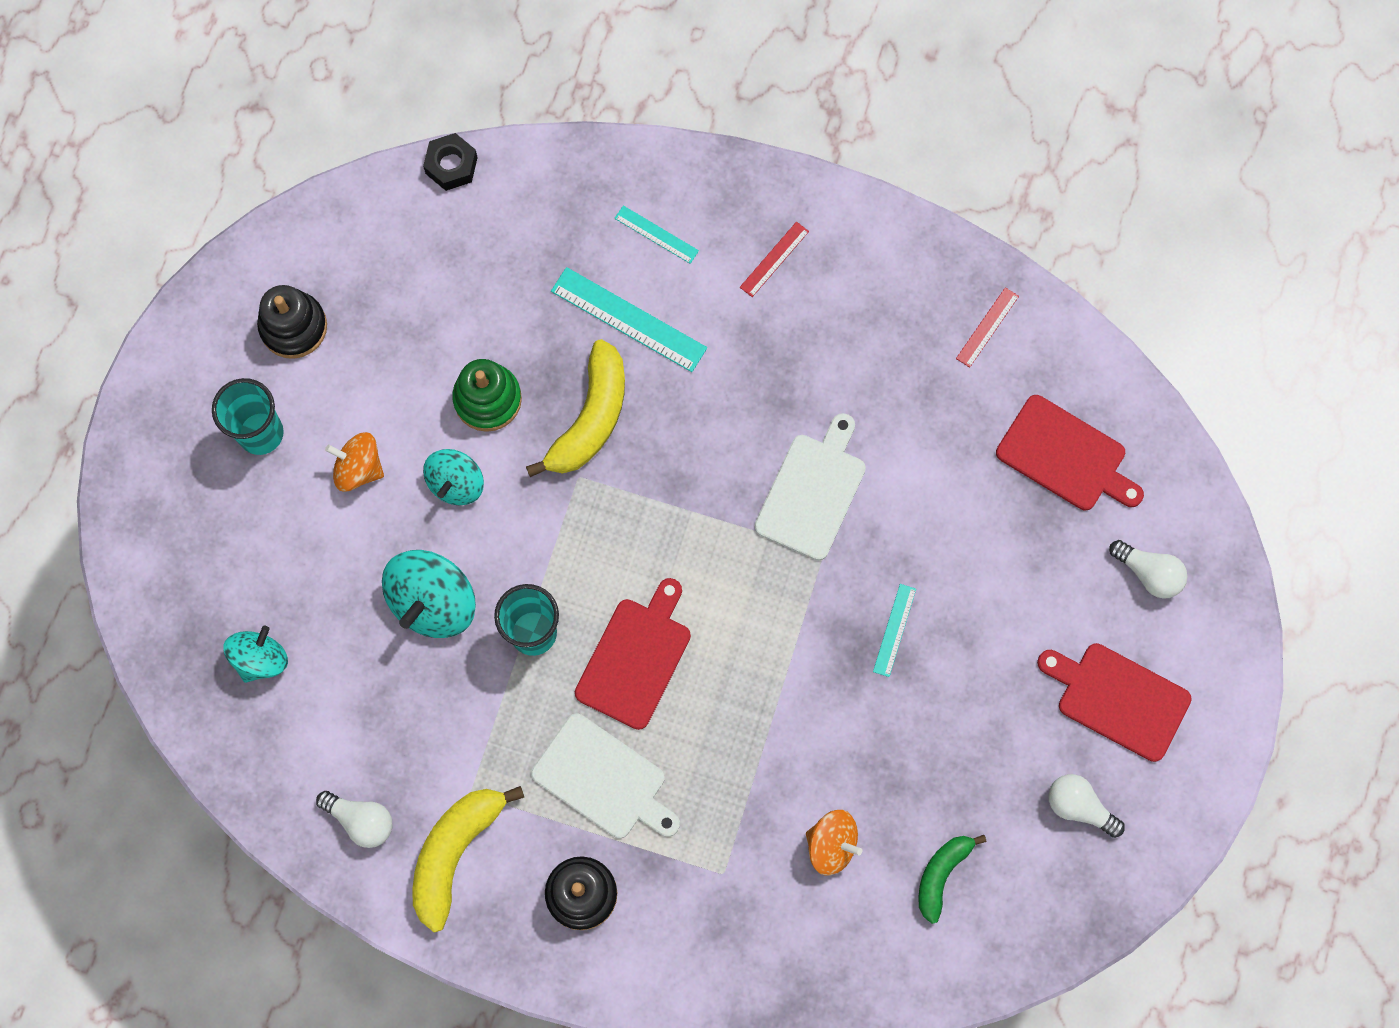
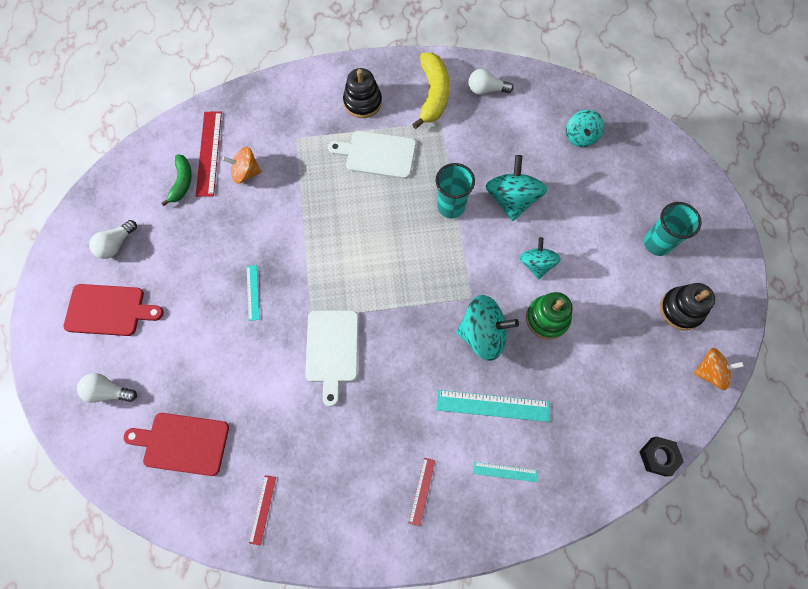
camera: 155 degrees right, 5 degrees down
(359, 468) = (593, 248): orange spinning top -> orange spinning top (710, 372)
(590, 418) = (482, 334): yellow banana -> turquoise spinning top
(636, 658) = (390, 217): red cutting board -> none
(879, 912) = (209, 153): none -> red ruler
(1079, 806) = (116, 244): white light bulb -> white light bulb turned 120 degrees clockwise

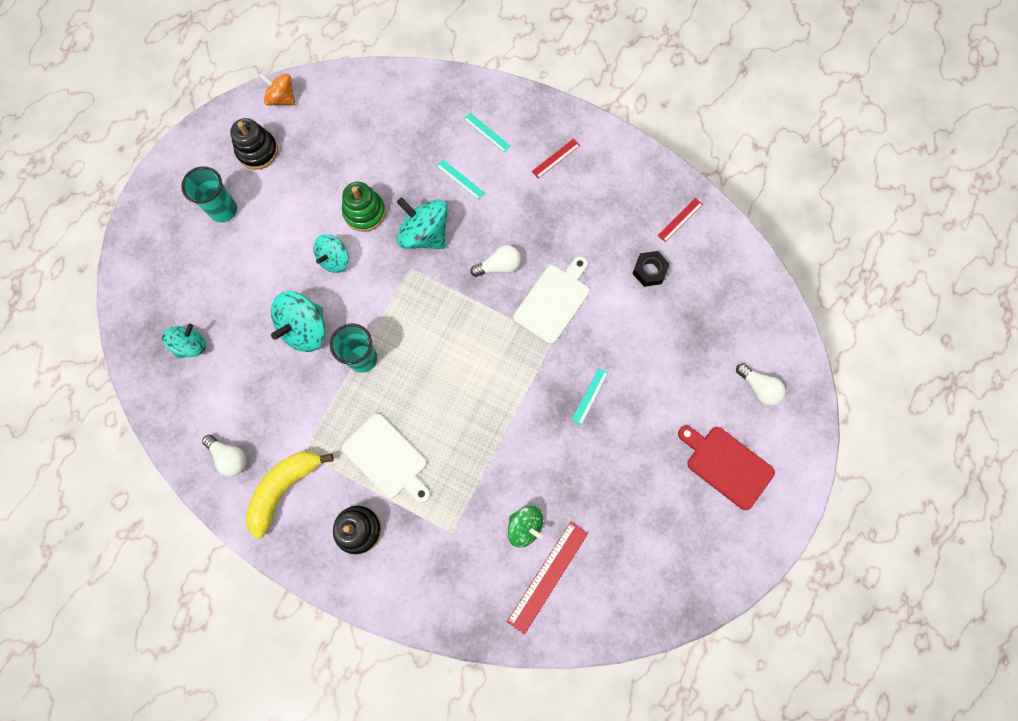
camera: 145 degrees left, 5 degrees up
(116, 244) = (690, 531): white light bulb -> white light bulb (499, 266)
(182, 182) = (593, 559): green banana -> none
(182, 443) = (717, 306): red cutting board -> none
(246, 173) = (525, 526): orange spinning top -> green spinning top
(492, 406) = (460, 179): turquoise ruler -> turquoise ruler, size x0.55
(658, 457) = (372, 73): black nut -> black nut (649, 271)

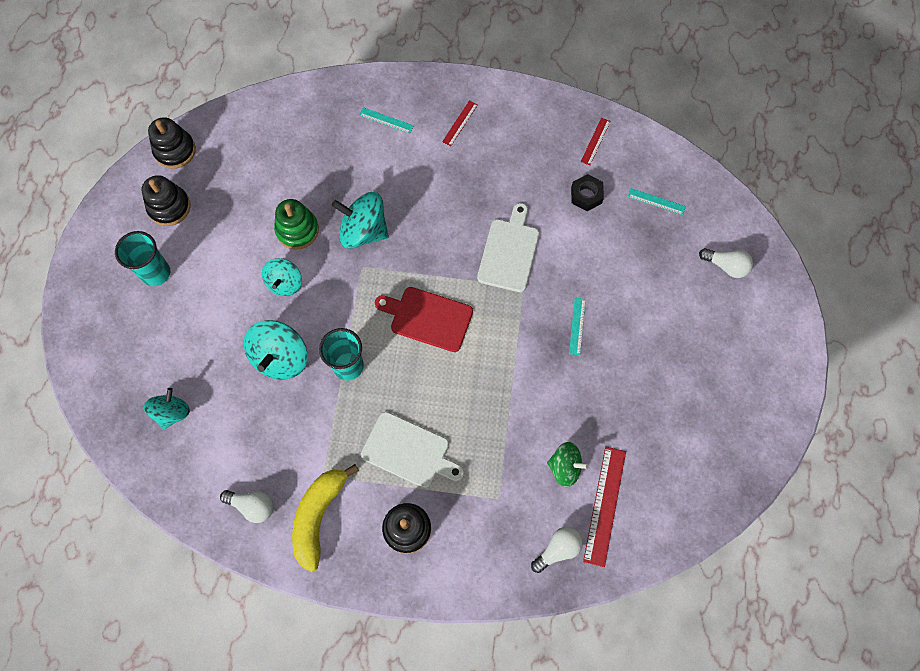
camera: 20 degrees left, 5 degrees down
(282, 98) = (175, 150): orange spinning top -> black stacking toy
(460, 179) = (377, 170): turquoise ruler -> turquoise ruler (656, 201)
(499, 266) = (446, 237): white light bulb -> white light bulb (558, 549)
(726, 465) = (725, 344): red cutting board -> red cutting board (428, 318)

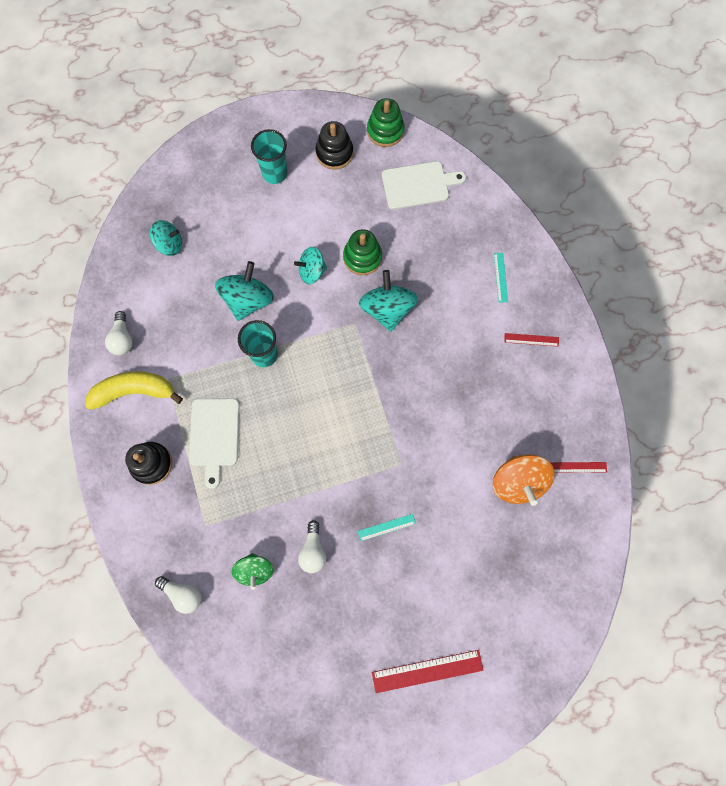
camera: 65 degrees right, 5 degrees up
(175, 150) = (385, 131): black stacking toy -> green stacking toy
(281, 358) = (248, 300): turquoise spinning top -> turquoise spinning top turned 120 degrees clockwise
(428, 318) = (334, 397): red cutting board -> none
(509, 252) = (428, 438): white cutting board -> white cutting board (418, 185)
(586, 195) = (518, 482): black nut -> orange spinning top
(605, 505) = (236, 619): red ruler -> red ruler (427, 671)
(656, 201) = (545, 549): turquoise ruler -> none
(726, 266) = (511, 642): white light bulb -> white light bulb (313, 550)

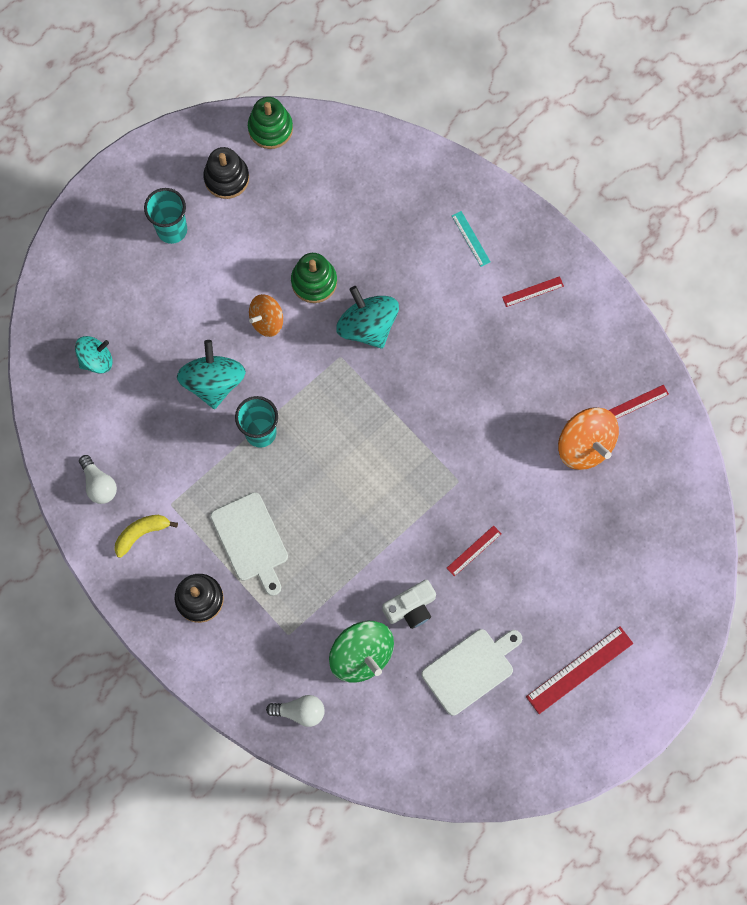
camera: 25 degrees left, 0 degrees up
(134, 391) = (141, 533): yellow banana -> yellow banana, size x0.62
(255, 570) = (361, 654): green spinning top -> green spinning top, size x1.55
(312, 271) = (267, 321): turquoise spinning top -> orange spinning top
(313, 550) = (411, 608): white light bulb -> white camera
(386, 527) = (474, 550): turquoise ruler -> red ruler
(418, 185) = (336, 174): white cutting board -> white cutting board (471, 669)

